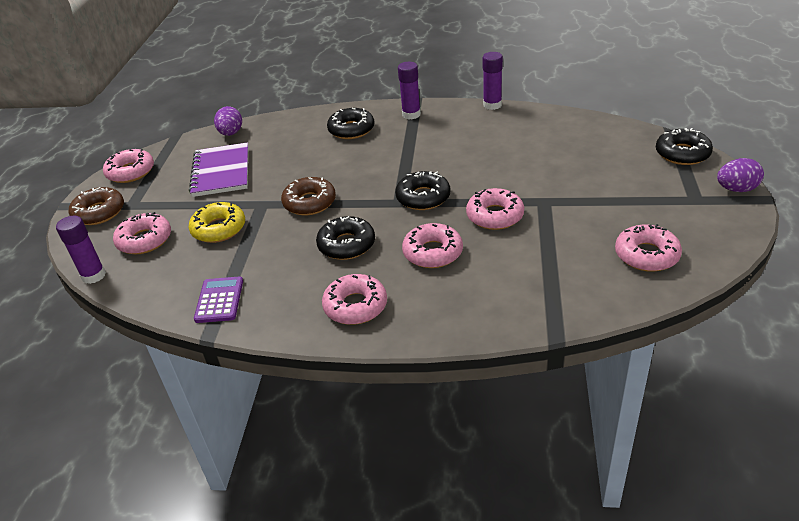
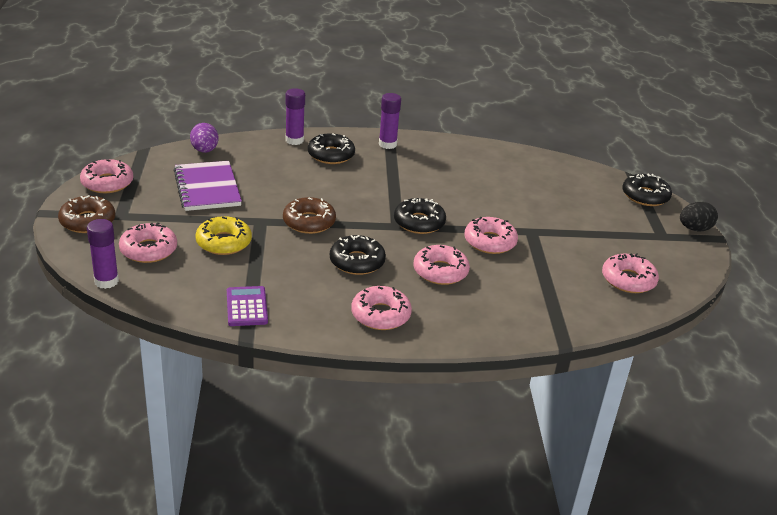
camera: 15 degrees left, 5 degrees down
(492, 105) = (464, 140): purple glue stick -> purple glue stick (294, 140)
(736, 189) = (694, 229): purple egg -> black egg

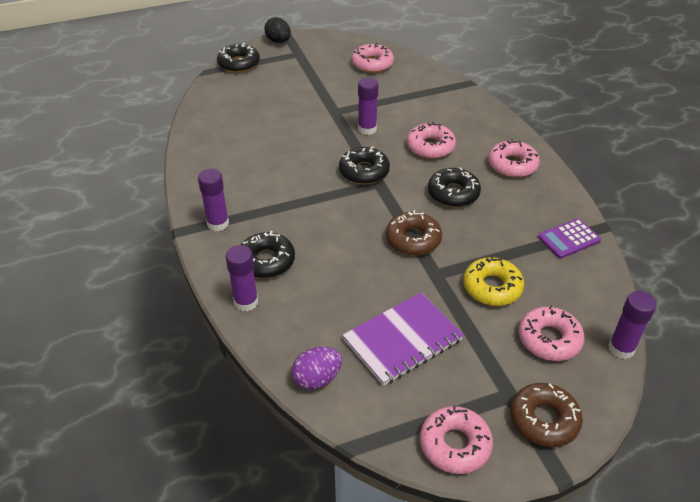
camera: 105 degrees left, 10 degrees up
(490, 242) = (367, 129): pink donut -> purple glue stick

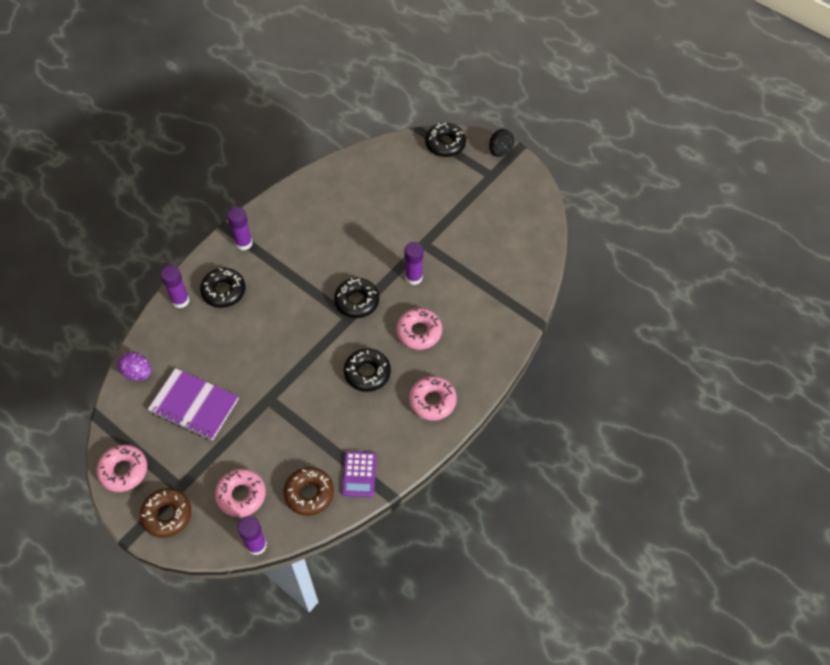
camera: 60 degrees right, 15 degrees up
(372, 64) = (514, 235): pink donut -> none
(413, 239) = (297, 369): brown donut -> brown donut (309, 493)
(492, 287) = (274, 440): yellow donut -> none
(569, 239) = (359, 474): purple calculator -> purple calculator turned 120 degrees counterclockwise

